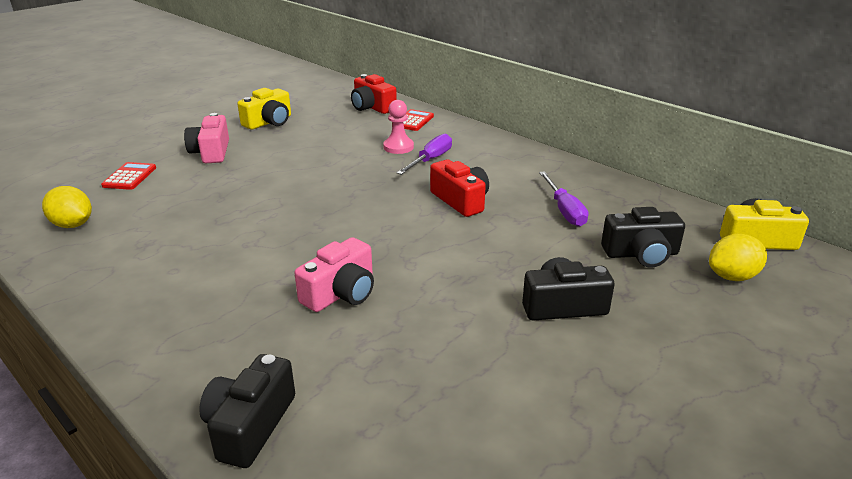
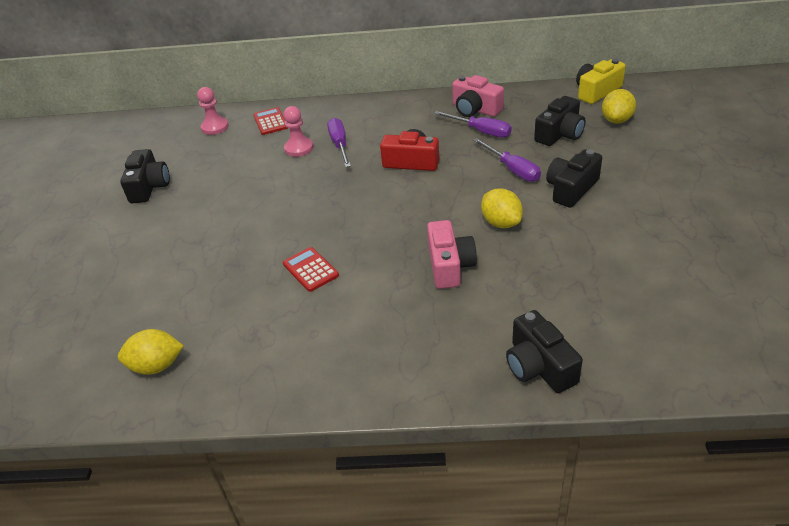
camera: 40 degrees left, 10 degrees up
(129, 177) = (119, 302): red calculator -> red calculator (310, 270)
(211, 152) = (151, 239): pink camera -> pink camera (475, 109)
(269, 122) = (149, 187): yellow camera -> black camera
(372, 107) = (215, 127): red camera -> pink pawn
(444, 290) = (501, 223): none -> yellow lemon
(536, 255) = (512, 169): none -> purple screwdriver

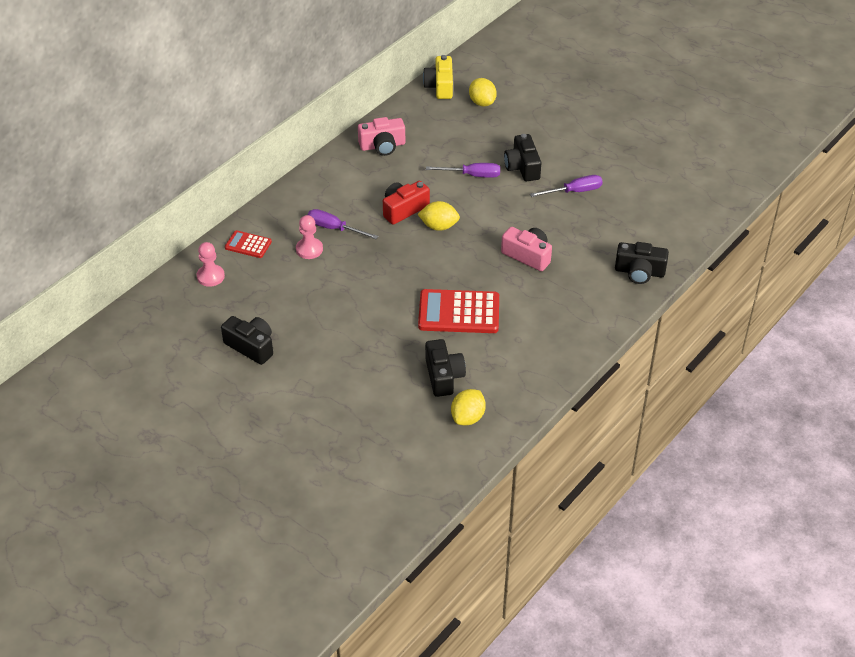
camera: 55 degrees left, 5 degrees up
(310, 270) = (459, 312): red calculator -> red calculator, size x1.87
(481, 131) = (412, 160): purple screwdriver -> purple screwdriver (574, 191)
(501, 223) = (516, 213): yellow lemon -> yellow lemon (439, 226)
(560, 134) = (463, 133): black camera -> black camera (443, 376)

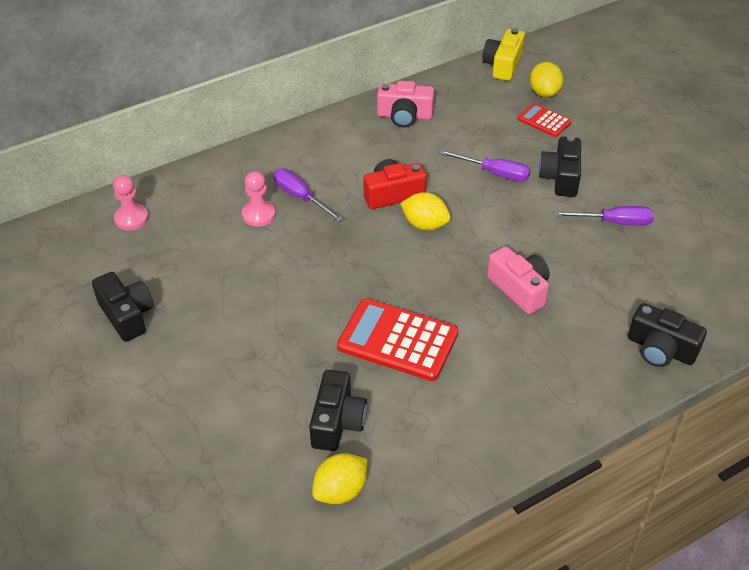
camera: 20 degrees right, 0 degrees up
(248, 245) = (193, 192): red calculator -> red calculator (544, 121)

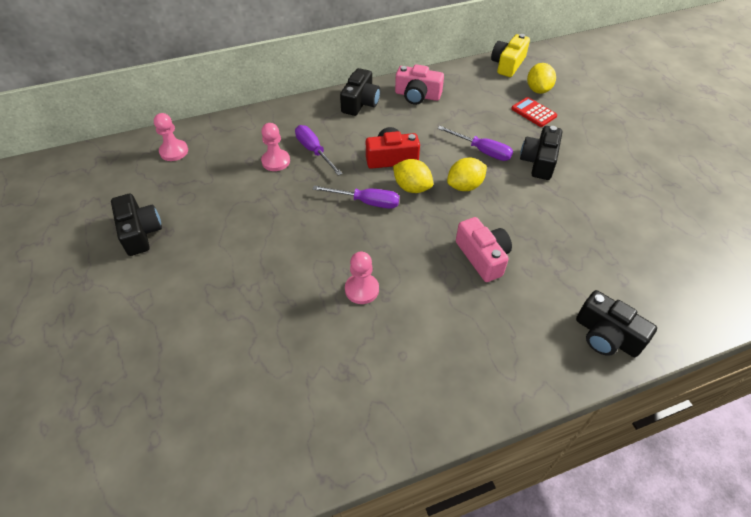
camera: 10 degrees right, 5 degrees up
(337, 422) = (286, 361): black camera -> black camera (360, 102)
(340, 491) = (268, 434): yellow lemon -> yellow lemon (465, 186)
(398, 340) = (362, 289): red calculator -> pink pawn
(614, 222) = (580, 207): purple screwdriver -> purple screwdriver (366, 202)

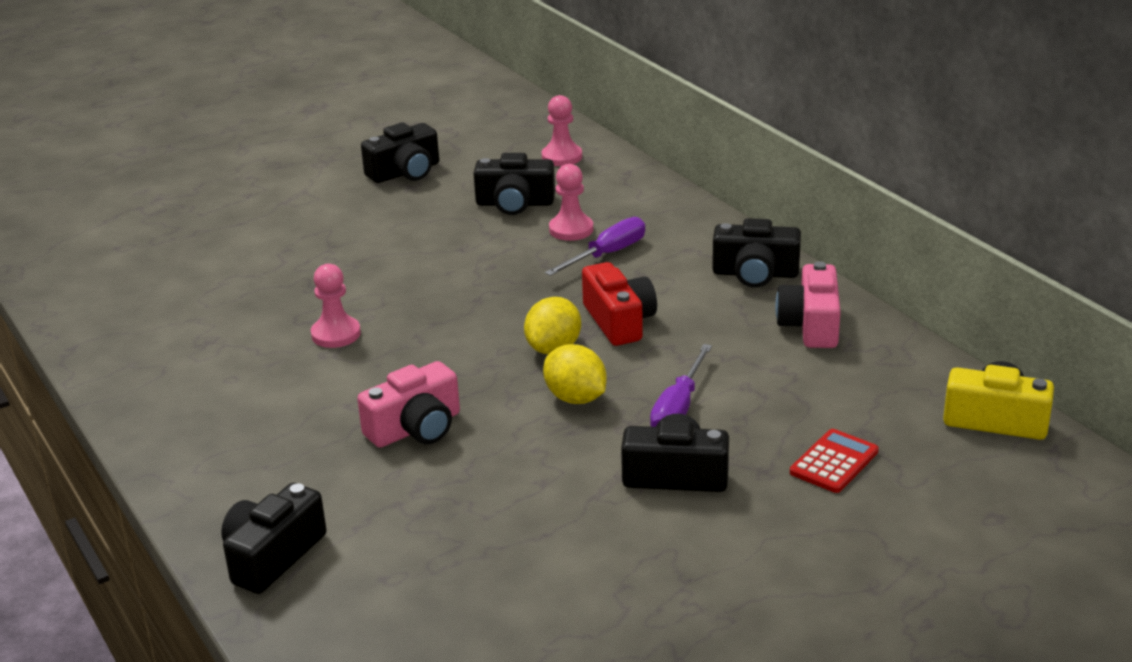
camera: 80 degrees right, 20 degrees down
(226, 181) = (515, 203): none -> black camera
(366, 202) = (507, 314): purple screwdriver -> none
(538, 90) = (922, 465): yellow lemon -> none

